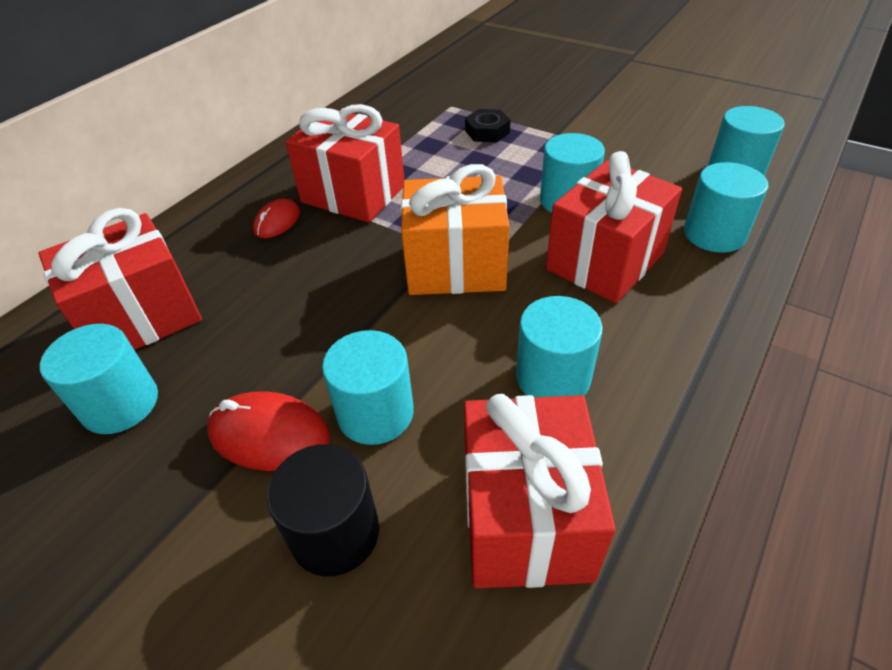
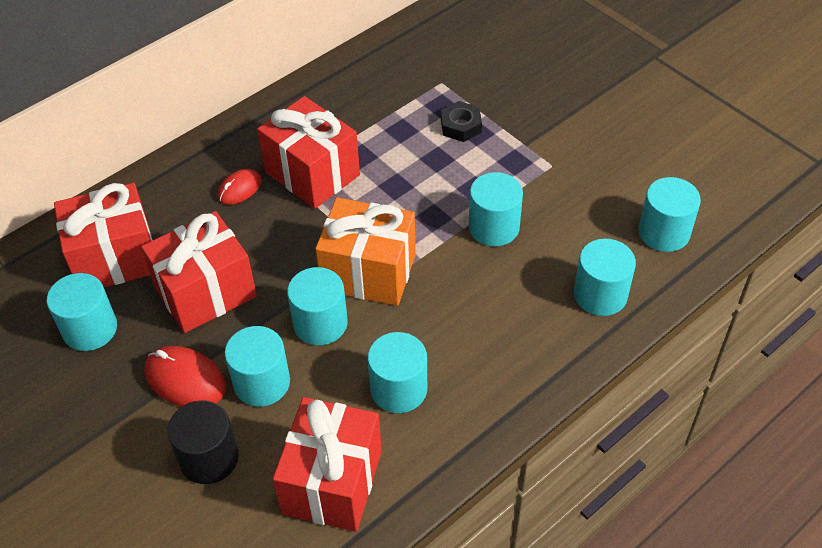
camera: 15 degrees right, 5 degrees up
(422, 329) = (320, 323): none -> turquoise cylinder
(605, 261) = (492, 298): red gift -> red gift (206, 292)

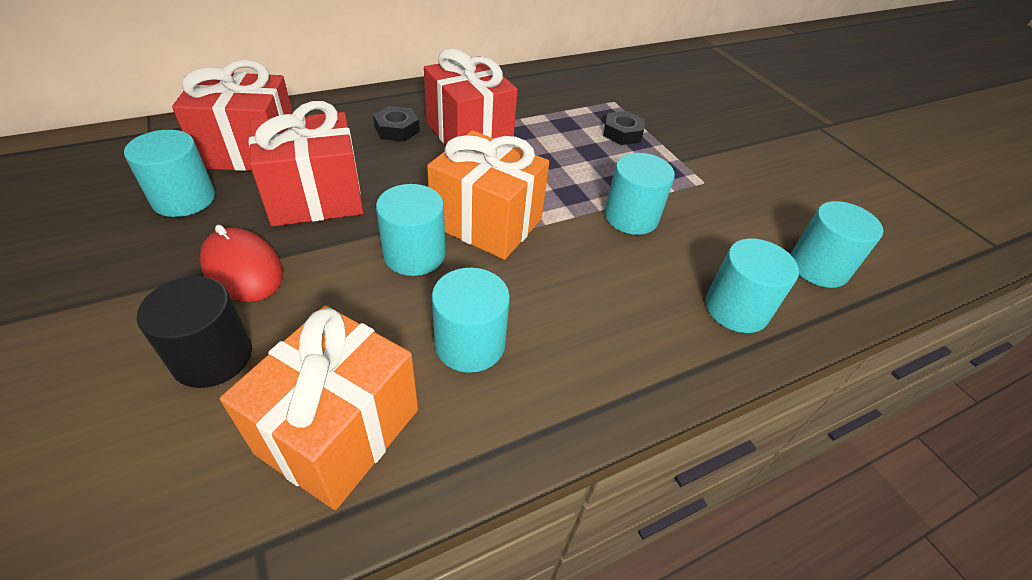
camera: 10 degrees right, 5 degrees down
(239, 189) = (397, 129): red mouse -> black nut
(262, 383) = (321, 294): turquoise cylinder -> none
(332, 482) = (339, 431): red gift -> orange gift

